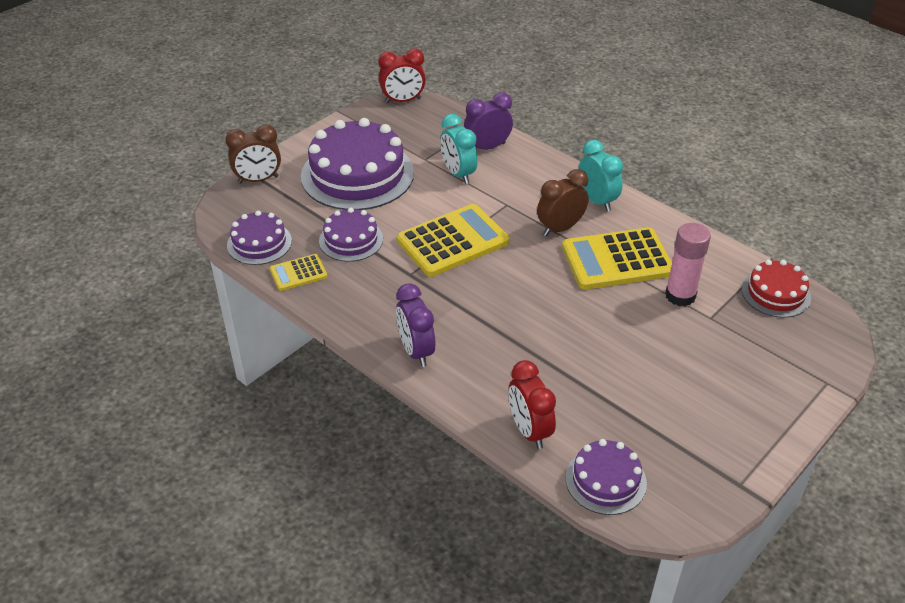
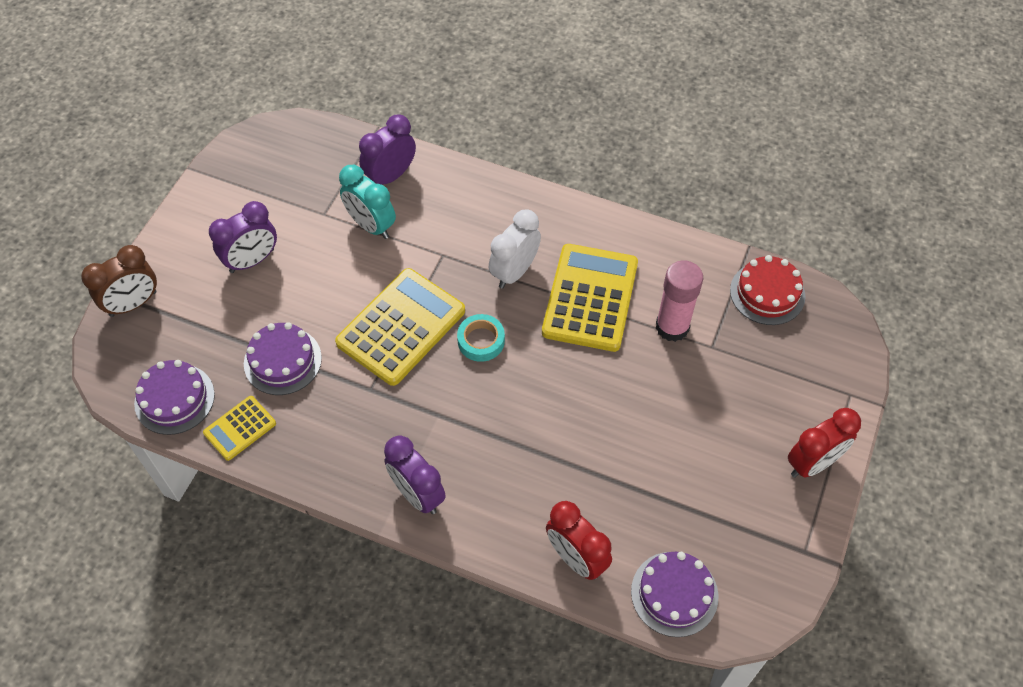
camera: 20 degrees left, 15 degrees up
(357, 174) = (252, 261): purple cake -> purple clock
(403, 100) = (263, 131): red clock -> red clock (812, 463)
(513, 265) = (481, 341): none -> turquoise tape
(560, 228) = (514, 272): brown clock -> white clock
(597, 201) = (541, 220): turquoise clock -> none
(617, 260) = (590, 298): yellow calculator -> yellow calculator turned 135 degrees clockwise

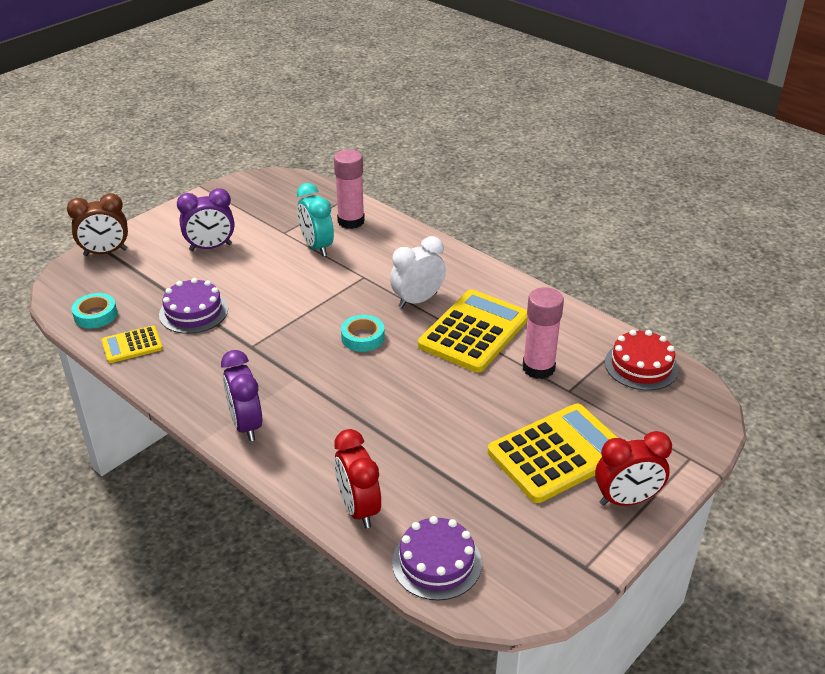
camera: 20 degrees right, 20 degrees down
(174, 399) = (95, 315): purple cake -> turquoise tape
(390, 176) = (351, 221): purple clock -> pink glue stick
(401, 327) = (301, 313): yellow calculator -> yellow calculator (558, 453)

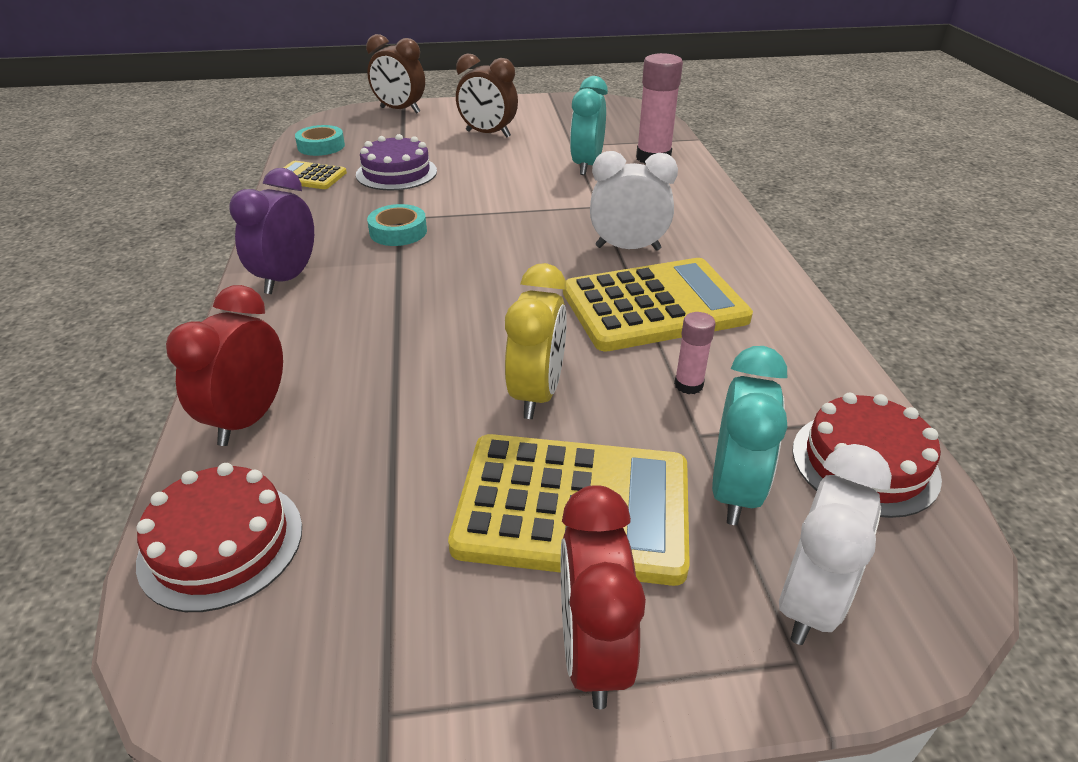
camera: 40 degrees right, 0 degrees up
(210, 247) = (488, 134): purple clock -> brown clock
(362, 337) = (516, 256): turquoise tape -> turquoise tape (398, 232)
(436, 562) = (221, 543): purple cake -> red cake
(478, 412) = (537, 394): none -> yellow clock
(538, 368) = (688, 385): pink glue stick -> pink glue stick, size x0.52
(608, 407) = (734, 490): none -> turquoise clock
(626, 500) = (593, 652): red clock -> red clock turned 60 degrees clockwise
(674, 435) = (809, 601): none -> white clock

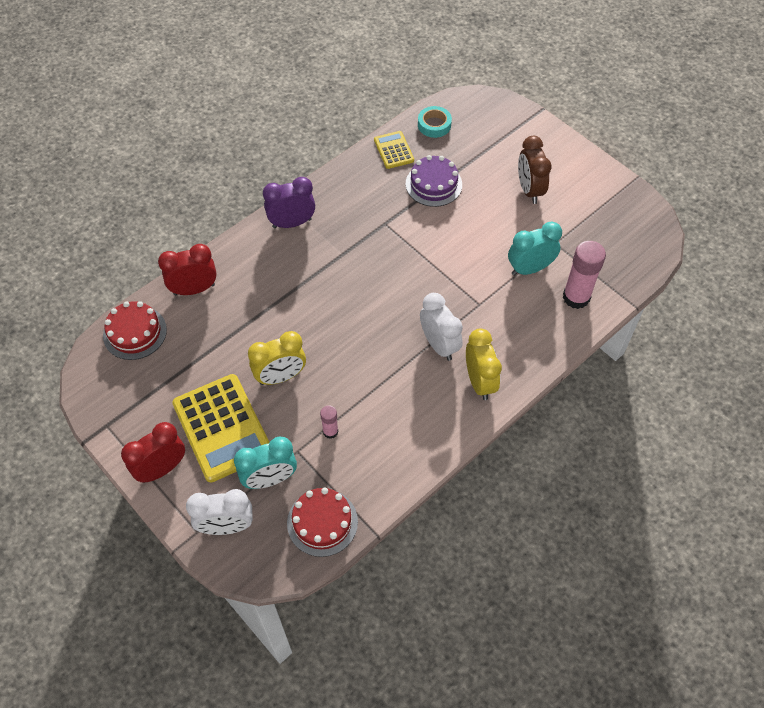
camera: 55 degrees right, 20 degrees up
(398, 232) = (369, 233): turquoise tape -> none
(400, 110) = (522, 121): brown clock -> none
(654, 306) = (388, 386): yellow calculator -> none
(711, 243) = (479, 382): none -> yellow clock

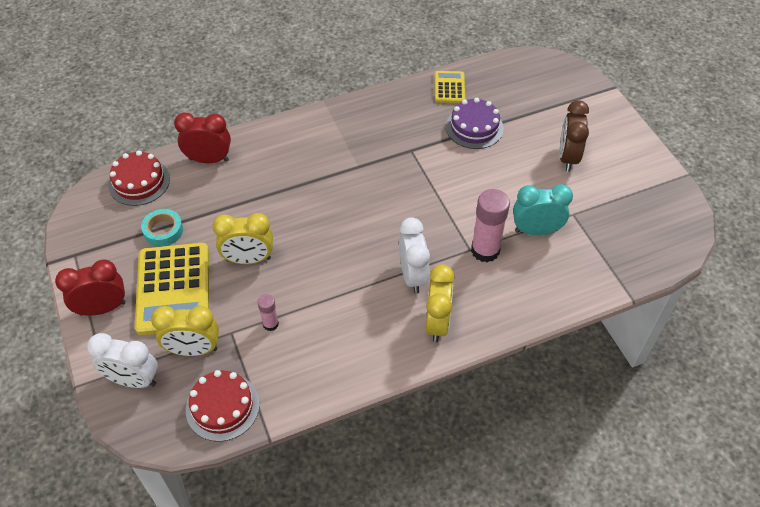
camera: 20 degrees right, 5 degrees down
(270, 479) = (193, 349): turquoise clock -> yellow clock
(292, 223) = (324, 126): purple clock -> none
(434, 125) = (498, 75): turquoise tape -> turquoise tape (163, 231)
(576, 297) = (572, 271): pink glue stick -> pink glue stick (485, 250)

